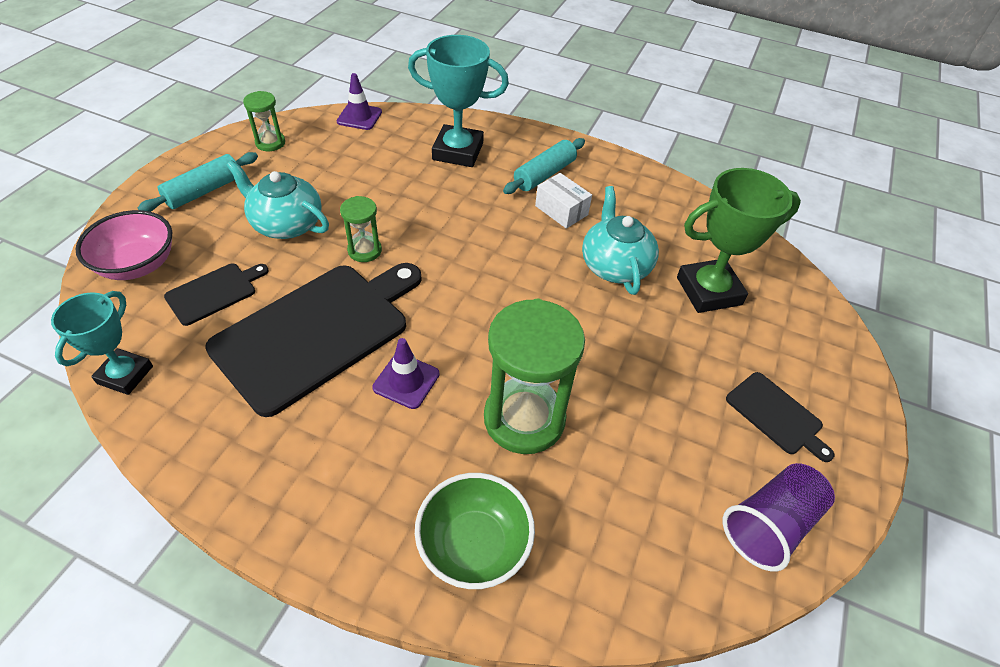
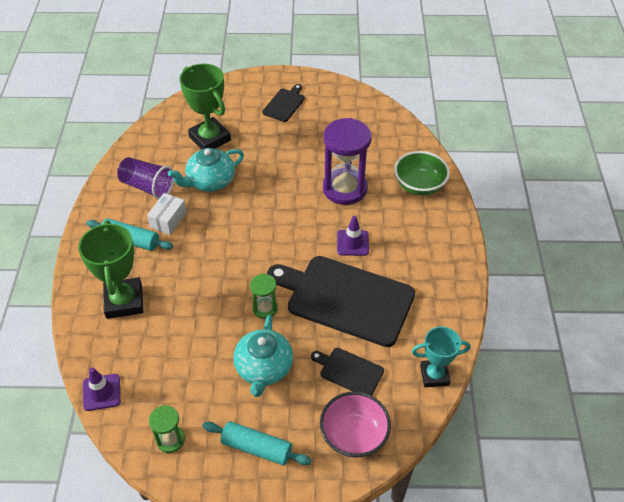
camera: 110 degrees left, 0 degrees up
(458, 151) = (124, 301): turquoise trophy -> green trophy
(524, 419) = (345, 189): green hourglass -> purple hourglass
(769, 524) = (345, 100): purple cup -> purple cup (147, 187)

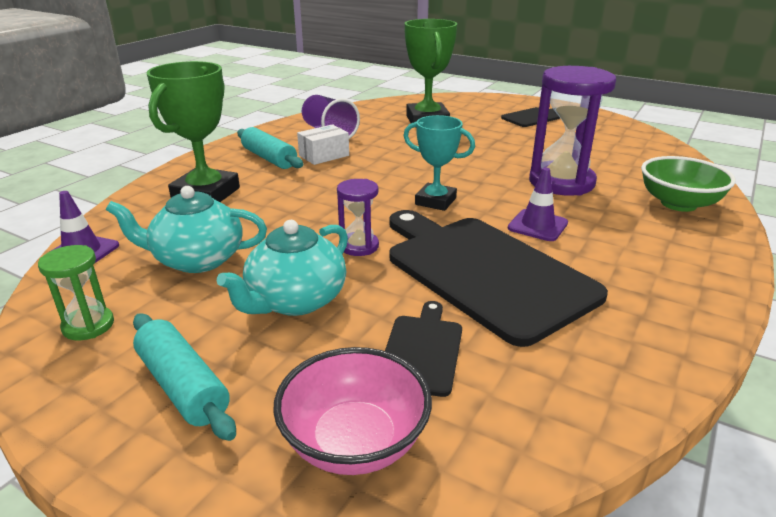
camera: 30 degrees right, 20 degrees down
(210, 181) = (398, 143): turquoise teapot -> turquoise teapot (197, 259)
(265, 308) = (359, 246): green hourglass -> purple hourglass
(349, 371) = (422, 351): black cutting board -> black cutting board turned 45 degrees clockwise
(434, 375) = (582, 417): turquoise trophy -> turquoise trophy (435, 201)

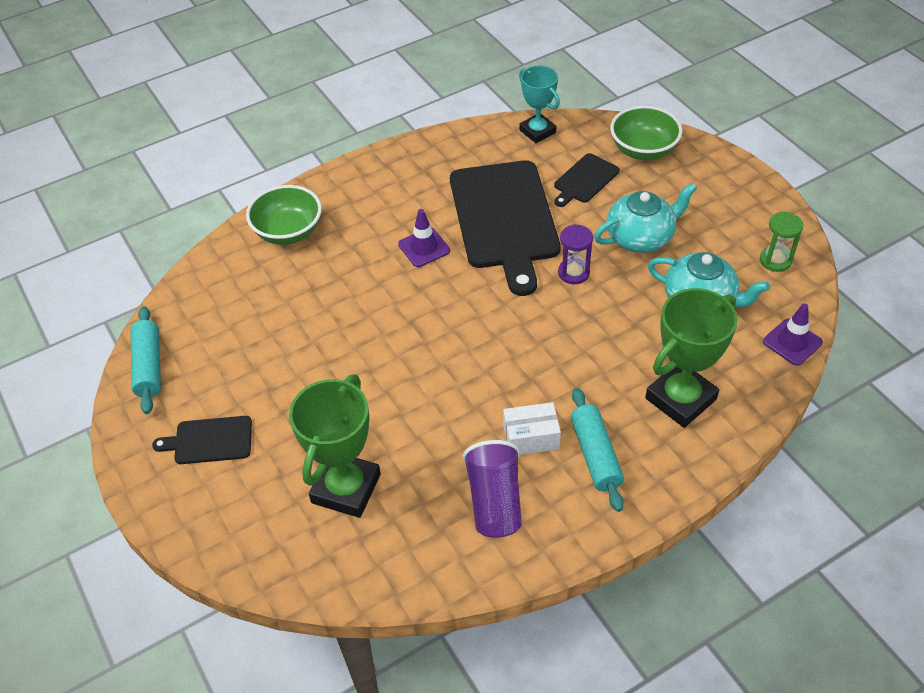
camera: 150 degrees left, 20 degrees up
(183, 386) = (718, 201): turquoise rolling pin -> turquoise rolling pin (149, 366)
(354, 442) = (643, 150): pink bowl -> green bowl
(435, 201) = (475, 307): turquoise trophy -> turquoise trophy (537, 131)
(561, 182) = (342, 293): purple hourglass -> none

